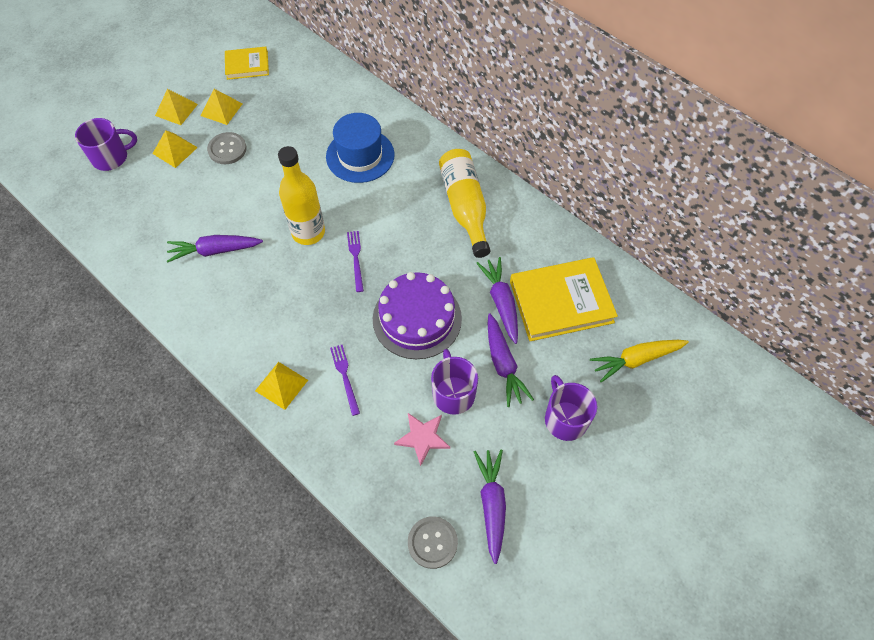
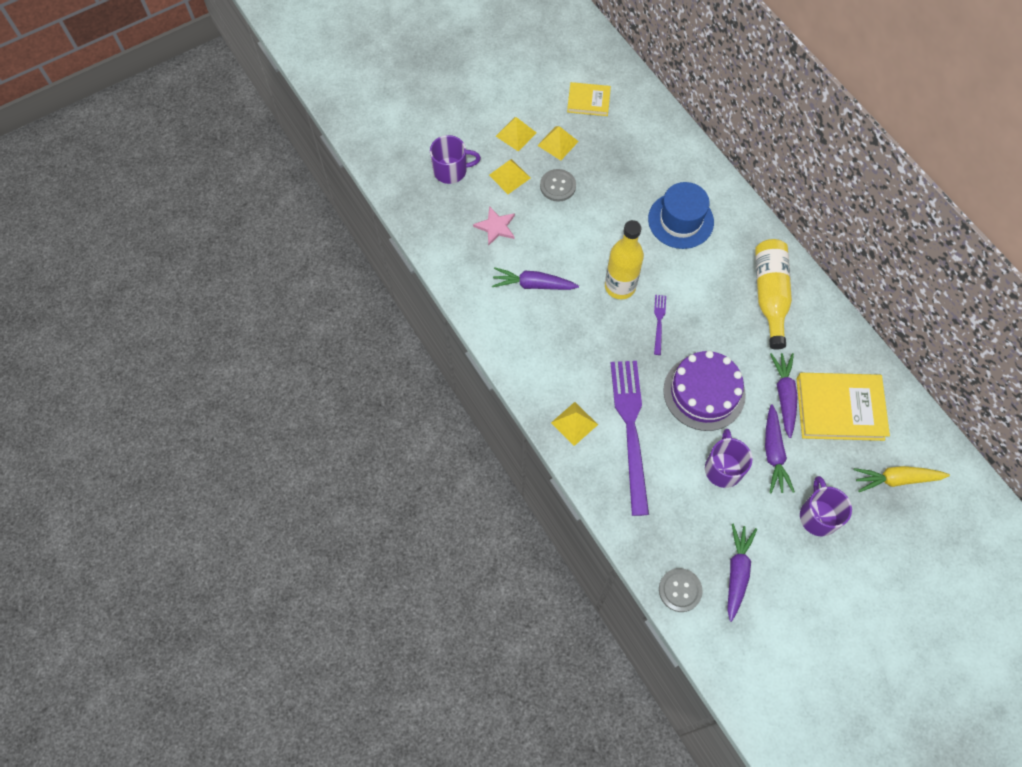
camera: 15 degrees right, 5 degrees up
(345, 377) = (630, 429): purple fork -> purple fork, size x2.33
(422, 438) = (688, 500): pink star -> pink star (496, 227)

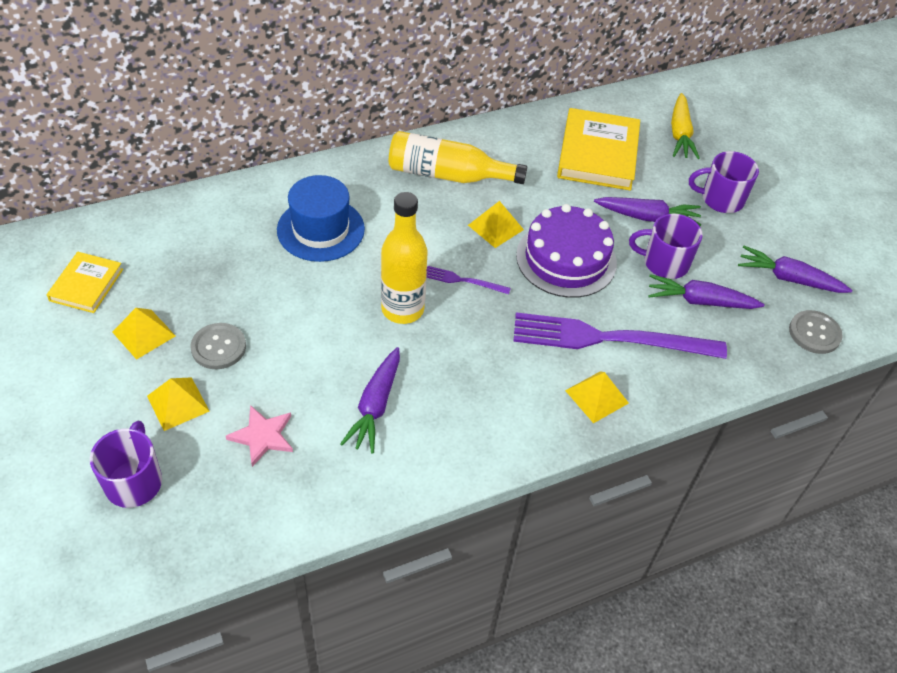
camera: 85 degrees left, 15 degrees down
(516, 134) = (103, 382): yellow pyramid -> yellow pyramid (495, 227)
(784, 395) = (577, 192): purple carrot -> purple carrot (699, 301)

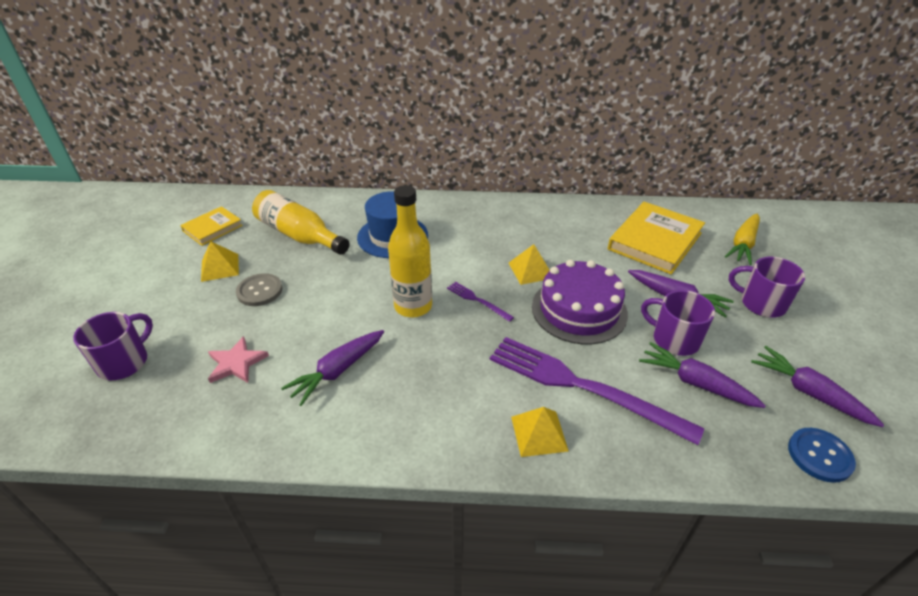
camera: 30 degrees right, 10 degrees down
(178, 403) = (200, 319): yellow pyramid -> none
(448, 175) = (515, 226): yellow bottle -> yellow bottle (299, 235)
(814, 333) = (819, 455): grey button -> blue button

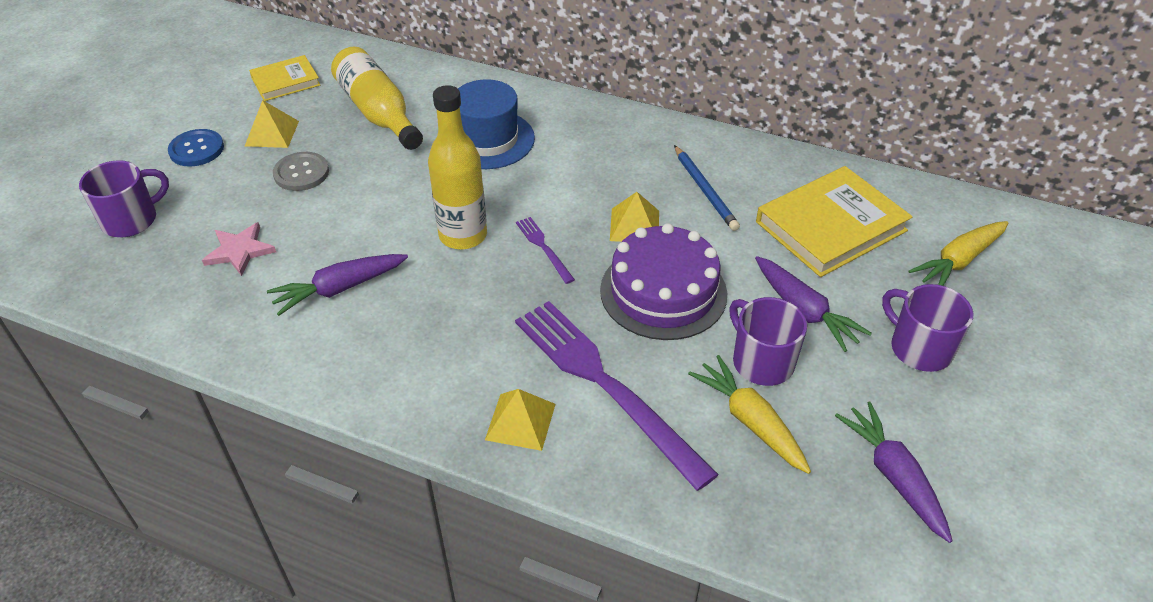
camera: 20 degrees right, 5 degrees up
(562, 237) = (705, 190): none -> blue pencil
(695, 383) = (749, 421): purple carrot -> yellow carrot
(819, 455) = (845, 550): blue button -> blue button (196, 149)

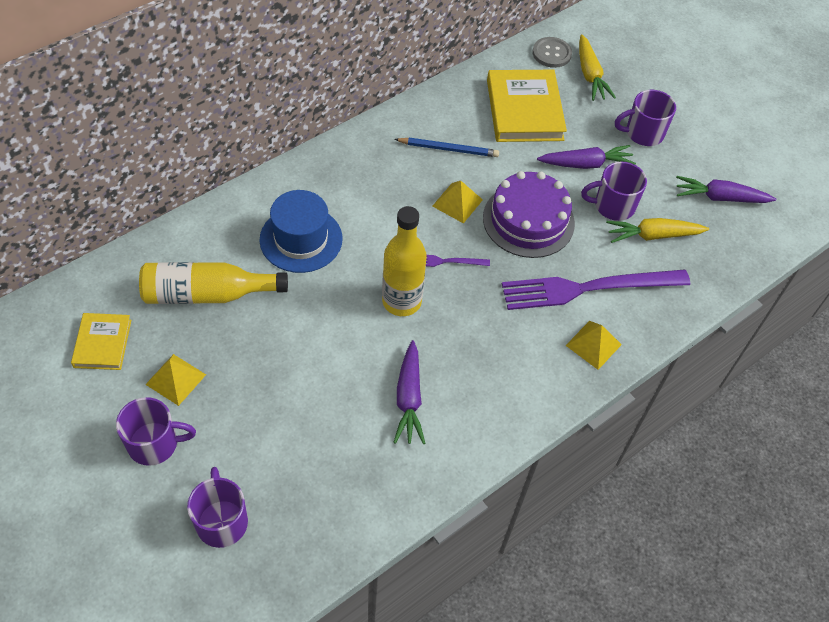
camera: 65 degrees left, 10 degrees up
(196, 149) = (154, 443): blue button -> purple mug
(239, 251) = (320, 451): pink star -> none
(301, 173) = (249, 376): grey button -> grey button (551, 53)

